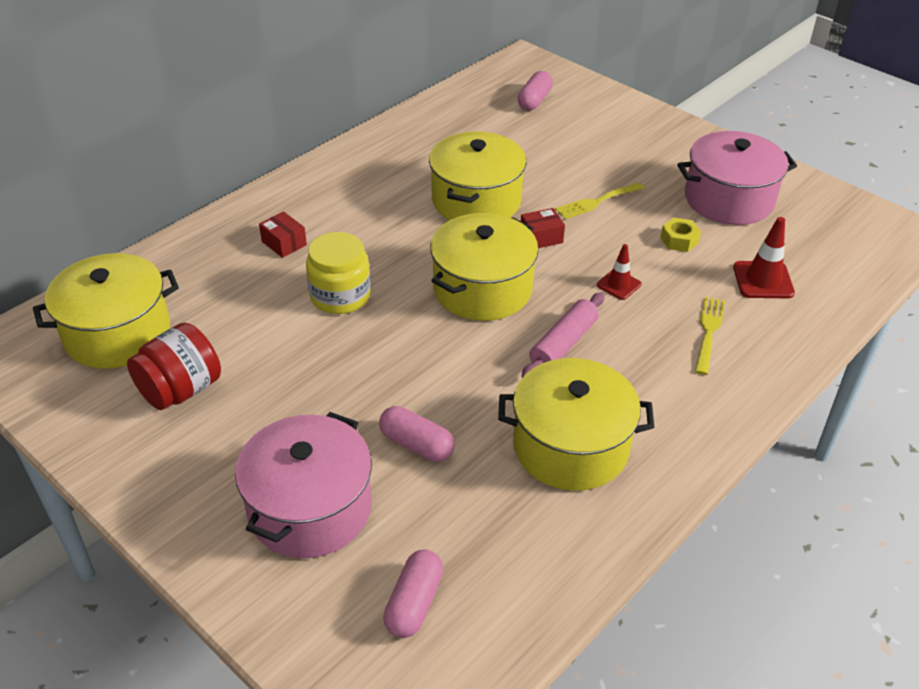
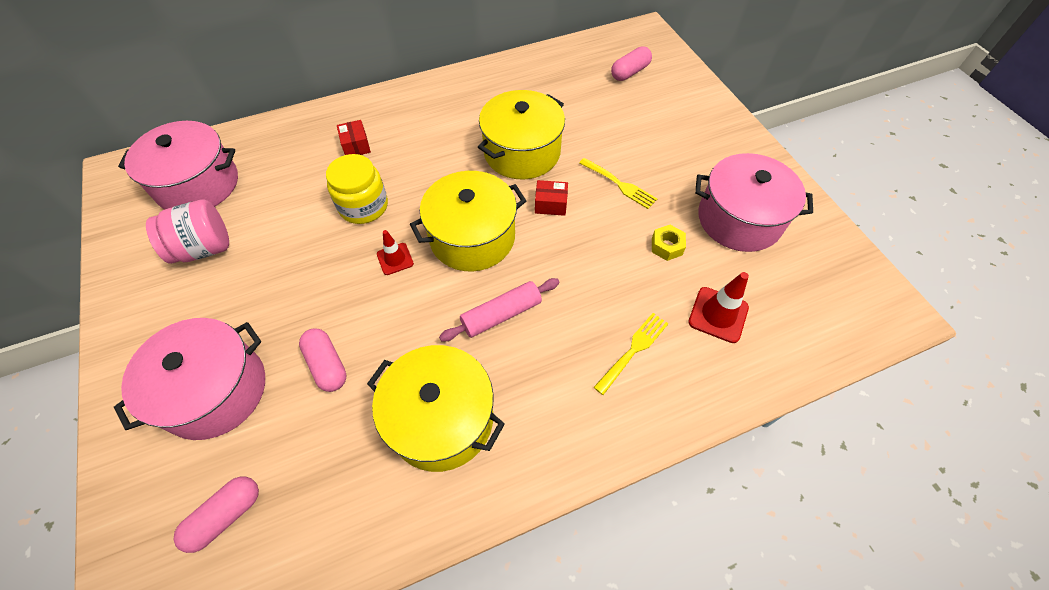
camera: 25 degrees right, 15 degrees up
(117, 333) = (198, 185): yellow pot -> pink pot
(181, 390) = (204, 248): red jar -> pink jar
(597, 202) = (619, 184): yellow fork -> yellow fork turned 135 degrees counterclockwise
(619, 284) = (585, 273): red traffic cone -> red traffic cone (395, 259)

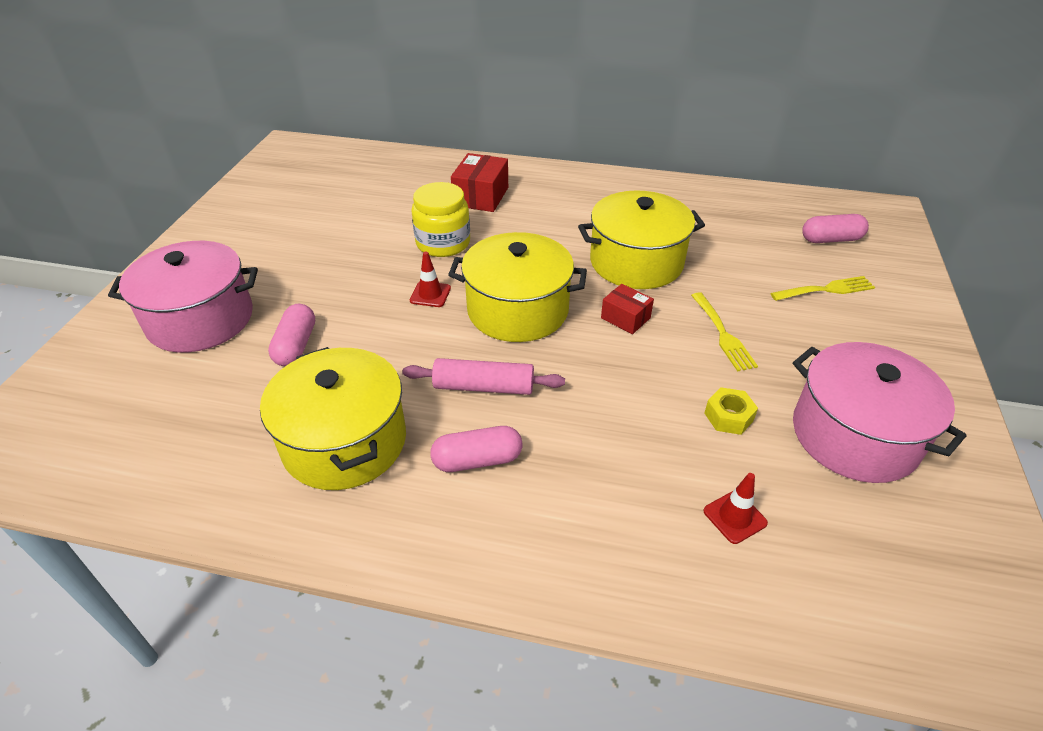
camera: 35 degrees right, 15 degrees down
(198, 185) = (331, 175): pink pot -> none
(204, 248) = (292, 219): pink jar -> none
(226, 516) = (117, 411): pink capsule -> pink capsule (477, 460)
(356, 146) = (481, 196): red box -> red box, size x1.61
(633, 350) = (594, 494): yellow fork -> yellow fork (826, 290)
(718, 315) = (734, 517): red traffic cone -> red traffic cone, size x0.65

